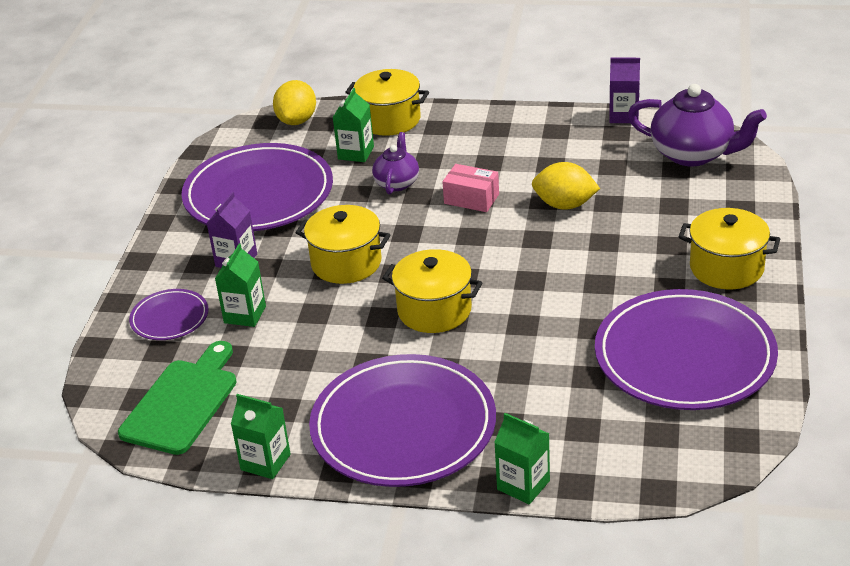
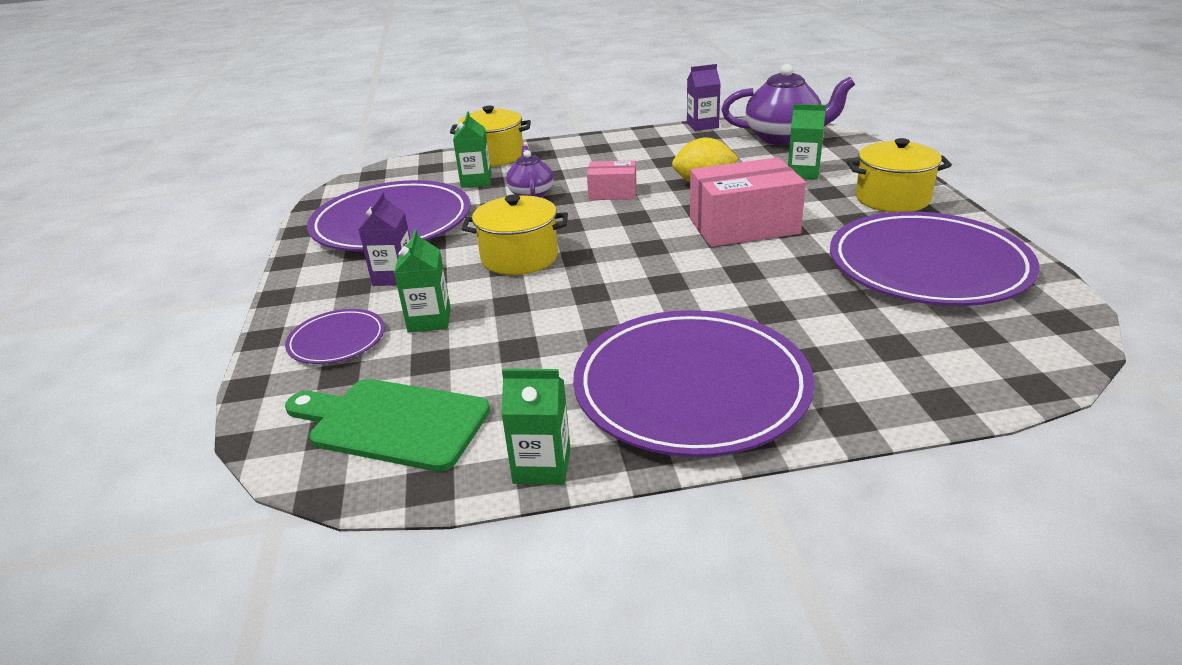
camera: 20 degrees left, 5 degrees down
(182, 402) = (392, 423): green cutting board -> green cutting board turned 75 degrees counterclockwise
(297, 120) = (404, 169): yellow lemon -> none
(434, 310) = (642, 277): yellow pot -> none
(523, 485) = (883, 416): green carton -> green carton (803, 173)
(561, 271) = (744, 226): none -> pink box

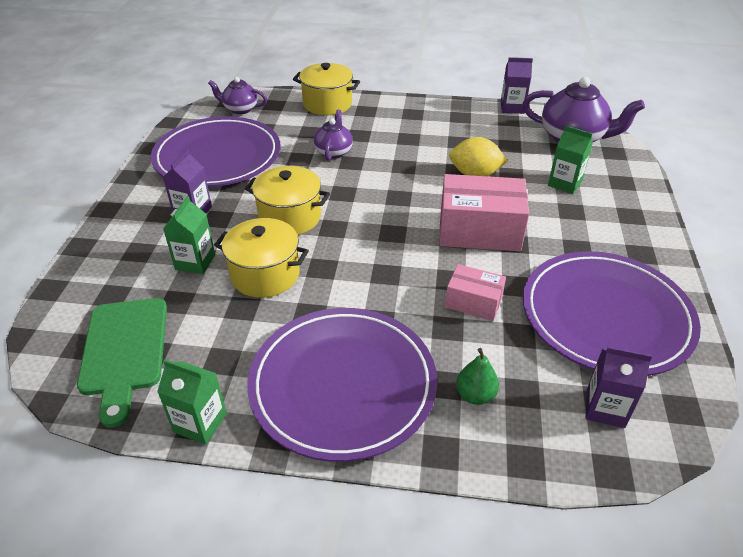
camera: 15 degrees right, 10 degrees up
(337, 340) = (125, 263): purple plate -> none
(391, 178) = (240, 109): none -> purple teapot
(392, 423) = (124, 351): green cutting board -> green cutting board turned 135 degrees counterclockwise
(476, 181) = (300, 127): green carton -> none
(612, 193) = (396, 167): pink box -> pink box (473, 302)
(846, 360) = (475, 395): none -> green pear
(892, 199) = (623, 233): yellow pot -> yellow pot (265, 274)
(987, 338) = (605, 408): none -> purple carton

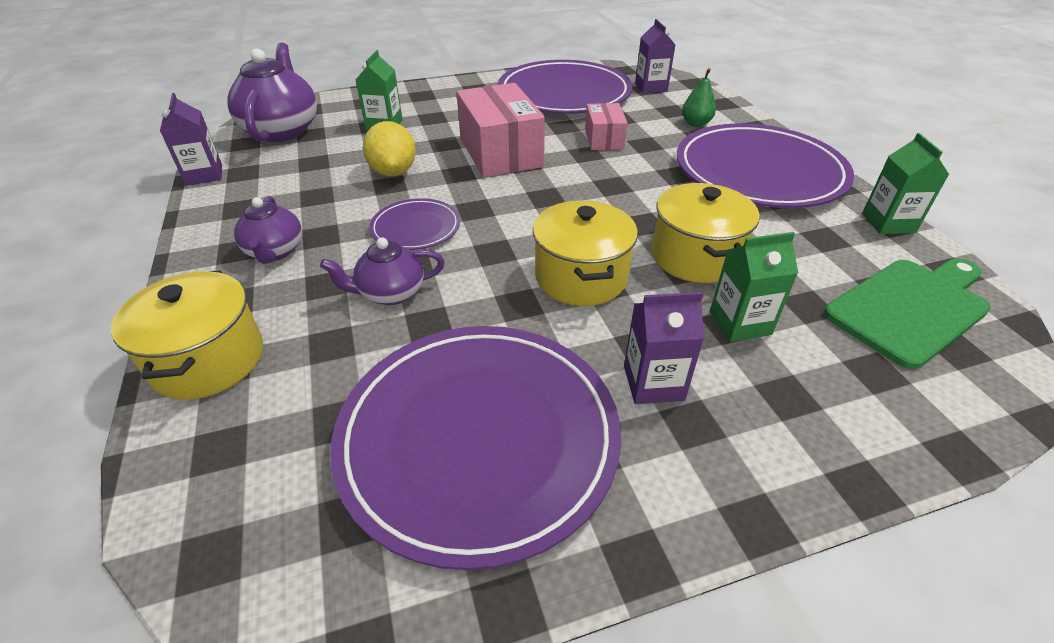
camera: 115 degrees left, 0 degrees up
(240, 109) = (252, 507): purple teapot -> purple teapot (275, 252)
(392, 170) = (416, 228): none -> purple plate

